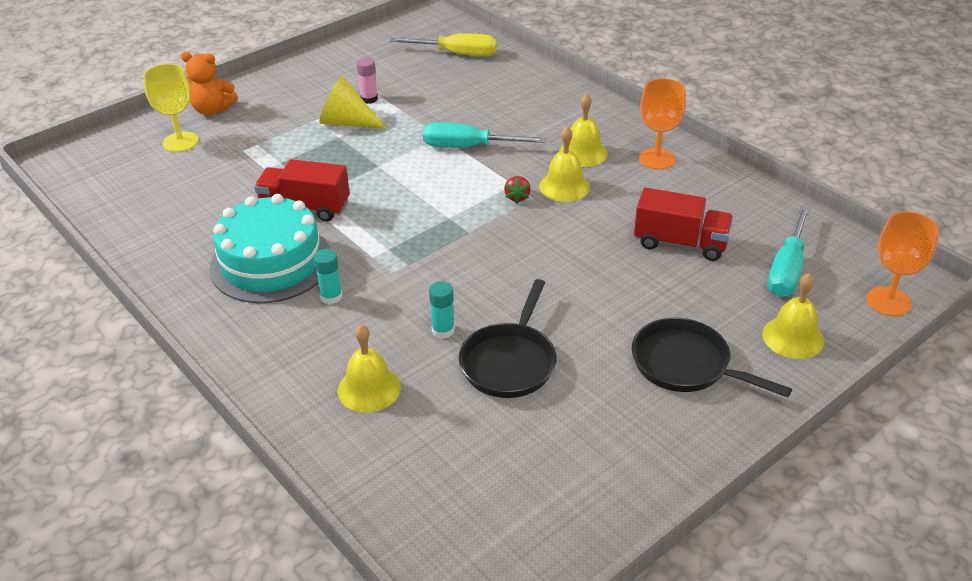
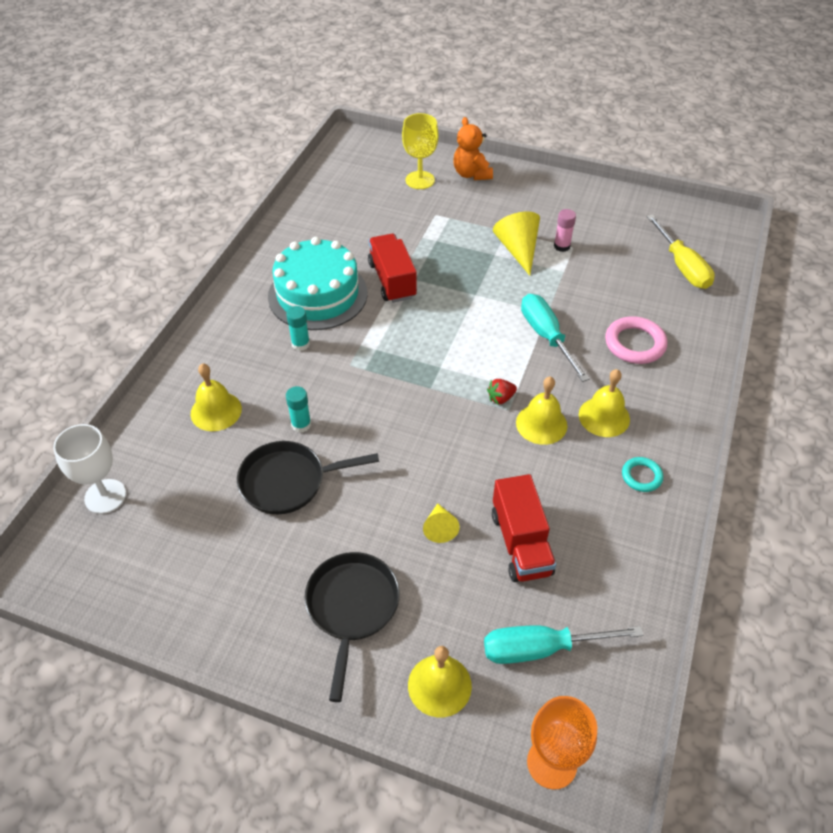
camera: 60 degrees right, 10 degrees up
(419, 517) = (105, 496): none -> white goblet
(519, 108) = (635, 344): none -> pink ring
(634, 282) = (440, 528): none -> yellow cone
(657, 159) = (641, 476): orange goblet -> turquoise ring

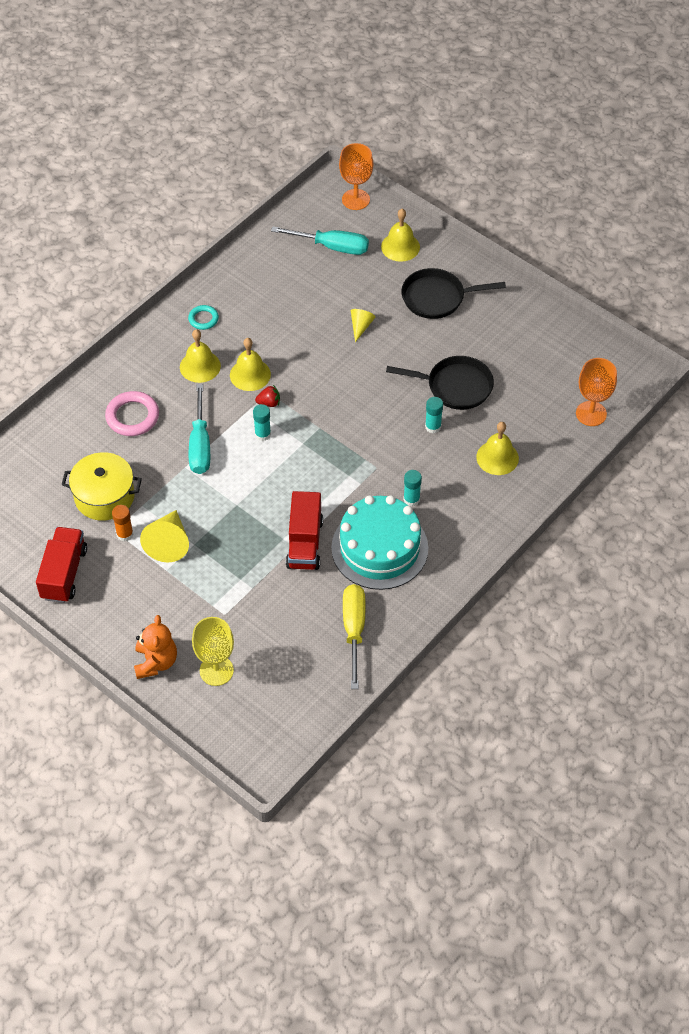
camera: 160 degrees left, 5 degrees up
(105, 496) = (591, 413): white goblet -> orange goblet
(351, 608) = (437, 298): black pan -> black pan turned 60 degrees clockwise
(488, 364) = (262, 434): none -> turquoise glue stick
(521, 543) = (312, 302): red truck -> red truck (64, 573)
(562, 246) = (125, 534): pink glue stick -> orange glue stick
(603, 269) = (104, 496): none -> yellow pot
(682, 266) = (32, 477): yellow screwdriver -> yellow screwdriver (354, 630)

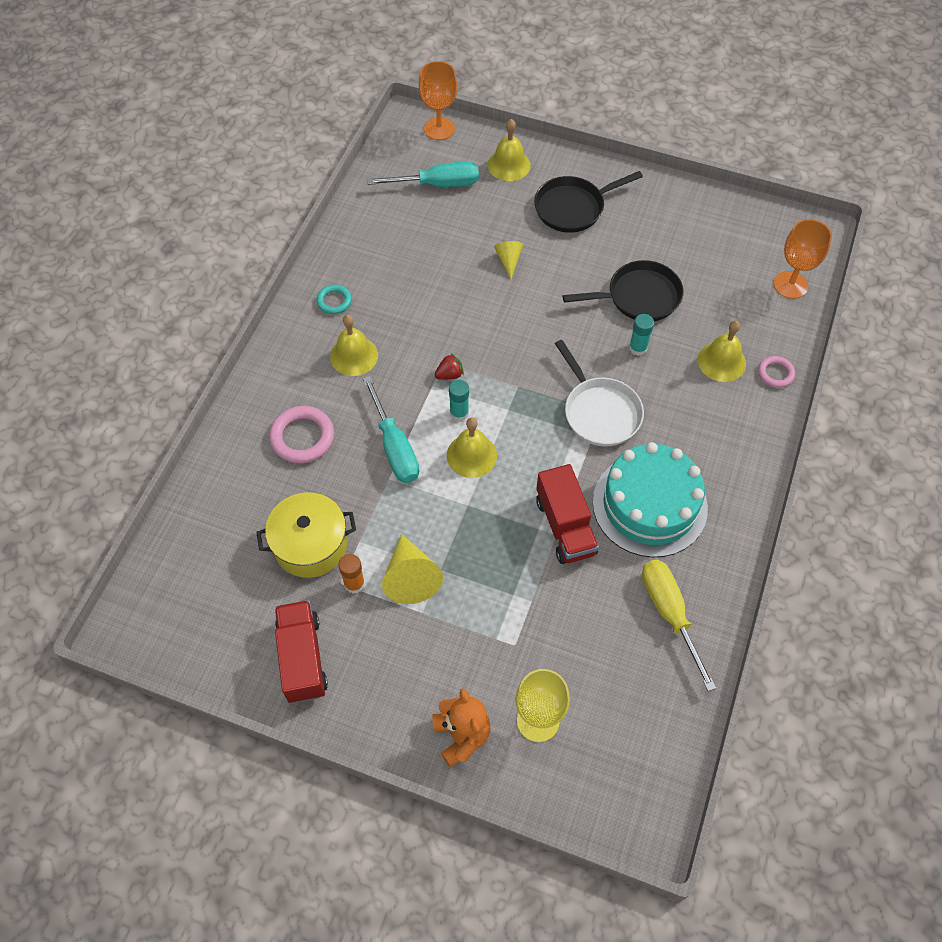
camera: 20 degrees left, 5 degrees up
(250, 374) = (414, 349): yellow bell -> yellow bell (471, 455)
(375, 466) = (599, 411): none -> white pan
(411, 499) = (656, 437): turquoise glue stick -> none
(538, 480) = (775, 373): none -> pink ring

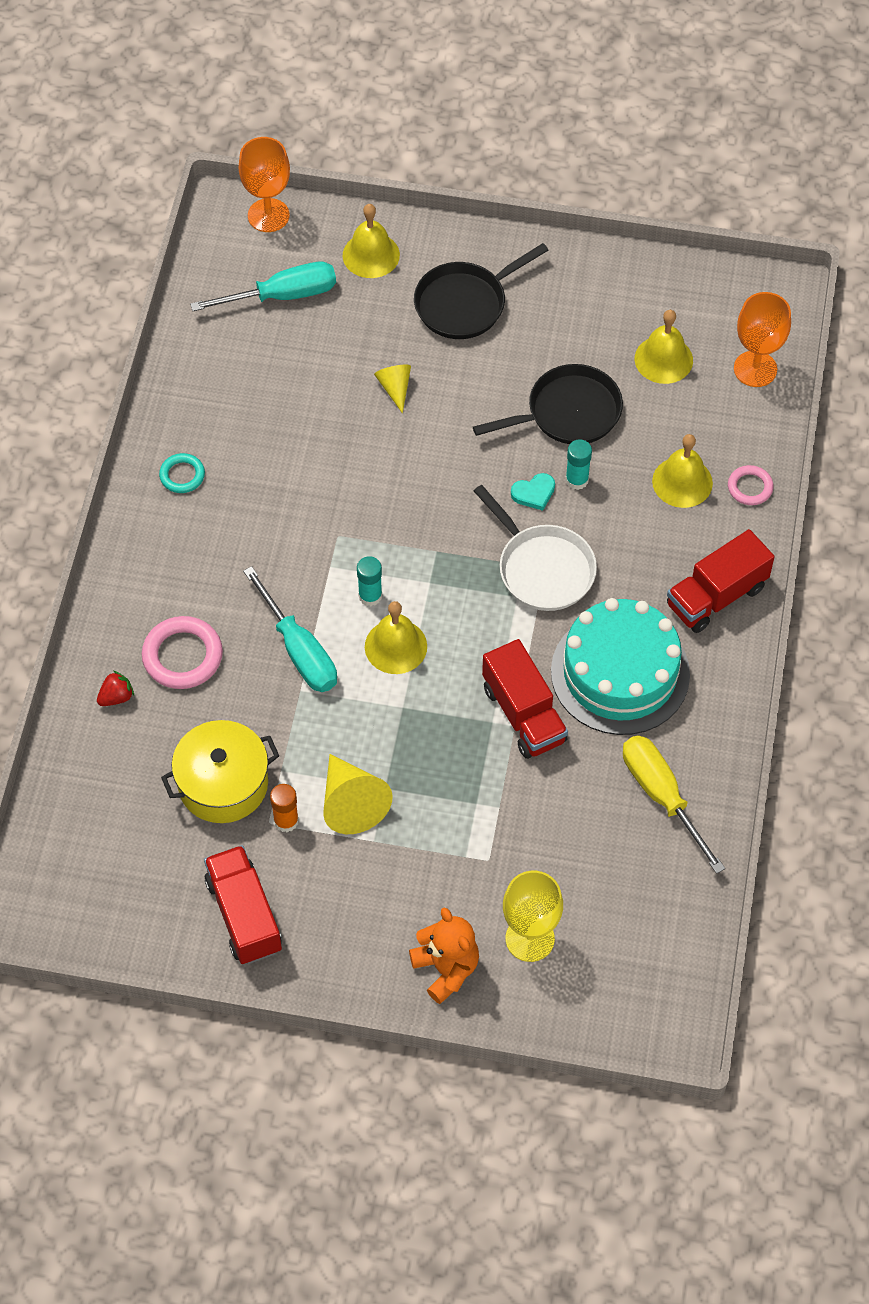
camera: 10 degrees left, 0 degrees up
(354, 356) = (223, 543): yellow bell -> yellow bell (663, 359)
(449, 375) = (349, 549): red strawberry -> red strawberry (116, 697)
(602, 353) = (534, 493): none -> turquoise heart
(737, 455) = (716, 596): none -> red truck

